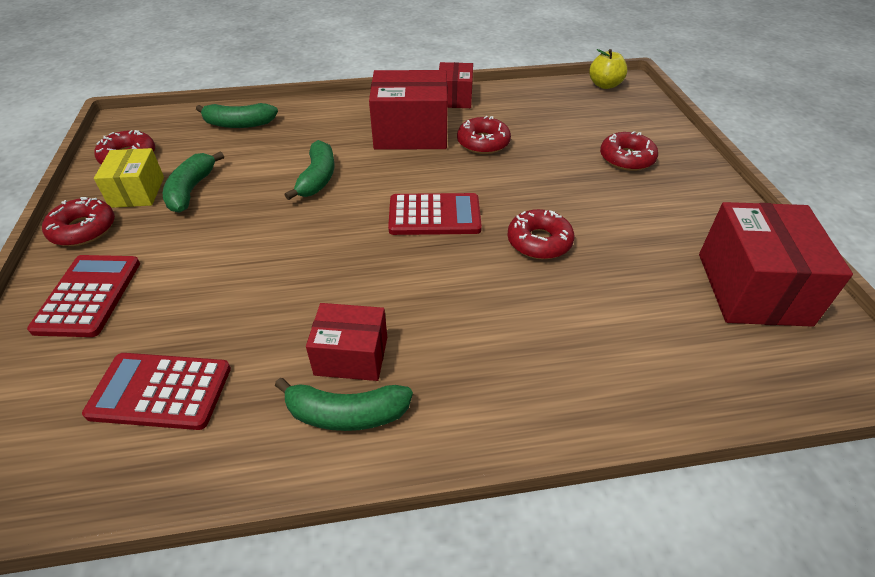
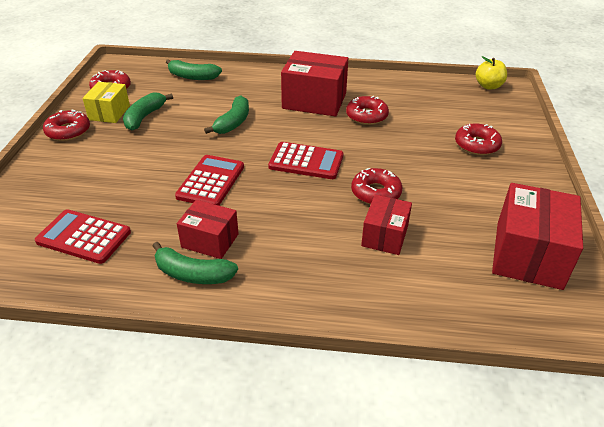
camera: 15 degrees right, 5 degrees down
(88, 295) = (59, 172): red calculator -> red calculator (210, 181)
(454, 98) = (360, 80): red box -> red box (384, 236)

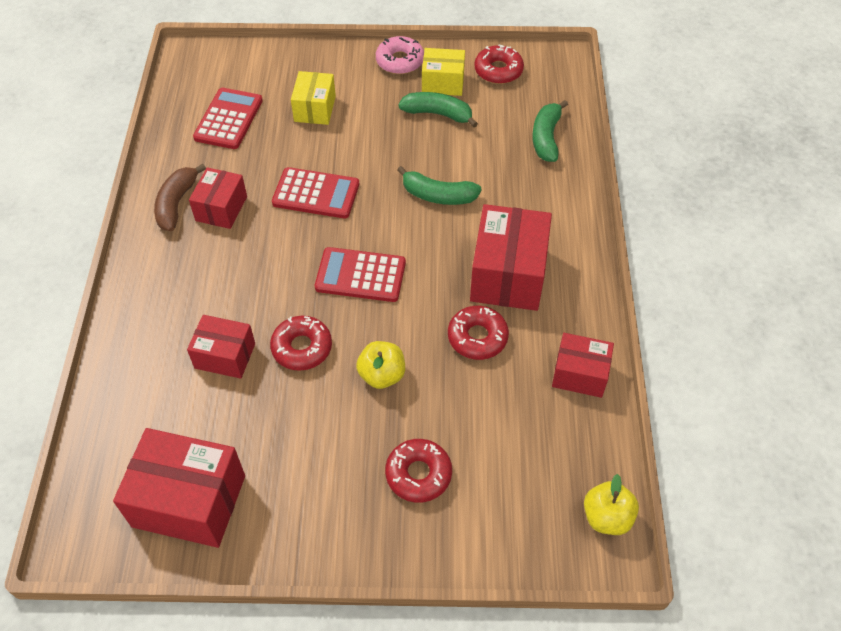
camera: 85 degrees right, 15 degrees up
(68, 131) = (400, 61): red donut -> pink donut
(101, 180) = (315, 109): none -> yellow box
(192, 274) = (176, 203): green banana -> brown banana
(306, 161) = (360, 275): red calculator -> red calculator turned 90 degrees clockwise
(394, 84) = (579, 374): none -> red box
(399, 156) = (382, 375): none -> yellow apple

